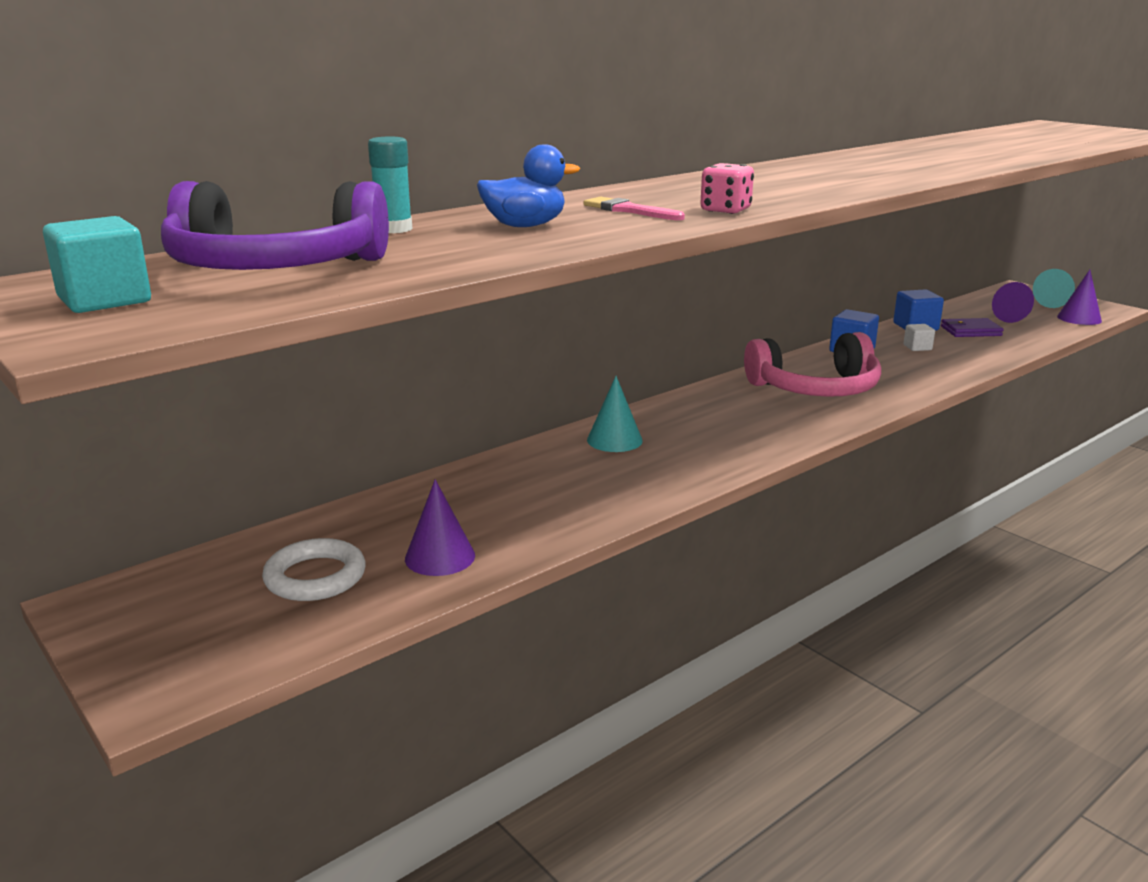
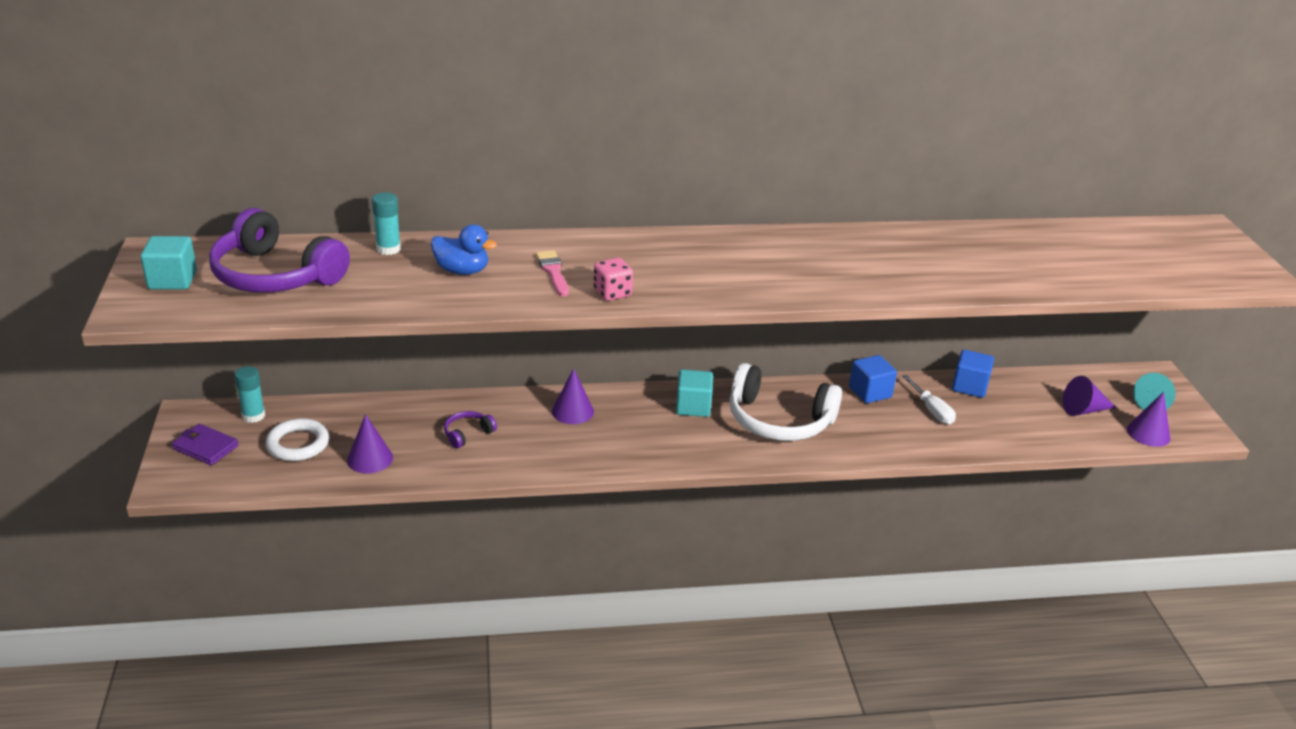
camera: 30 degrees right, 10 degrees up
(205, 570) = (253, 416): none -> turquoise glue stick
(528, 494) = (467, 434): none -> purple headphones
(614, 440) = (572, 411): turquoise cone -> purple cone
(725, 402) = (693, 407): none -> turquoise cube
(816, 388) = (779, 420): pink headphones -> white headphones
(917, 347) = (931, 410): white cube -> white screwdriver
(970, 331) = (1012, 410): purple wallet -> purple wallet (205, 447)

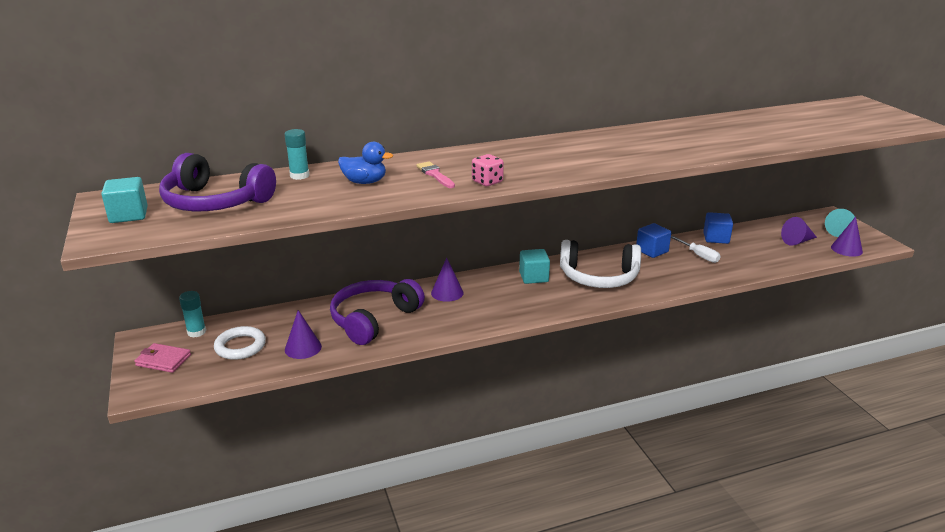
camera: 10 degrees left, 5 degrees down
(205, 447) = (163, 360): purple wallet -> pink wallet
(467, 434) = (373, 319): purple headphones -> purple headphones, size x2.29

